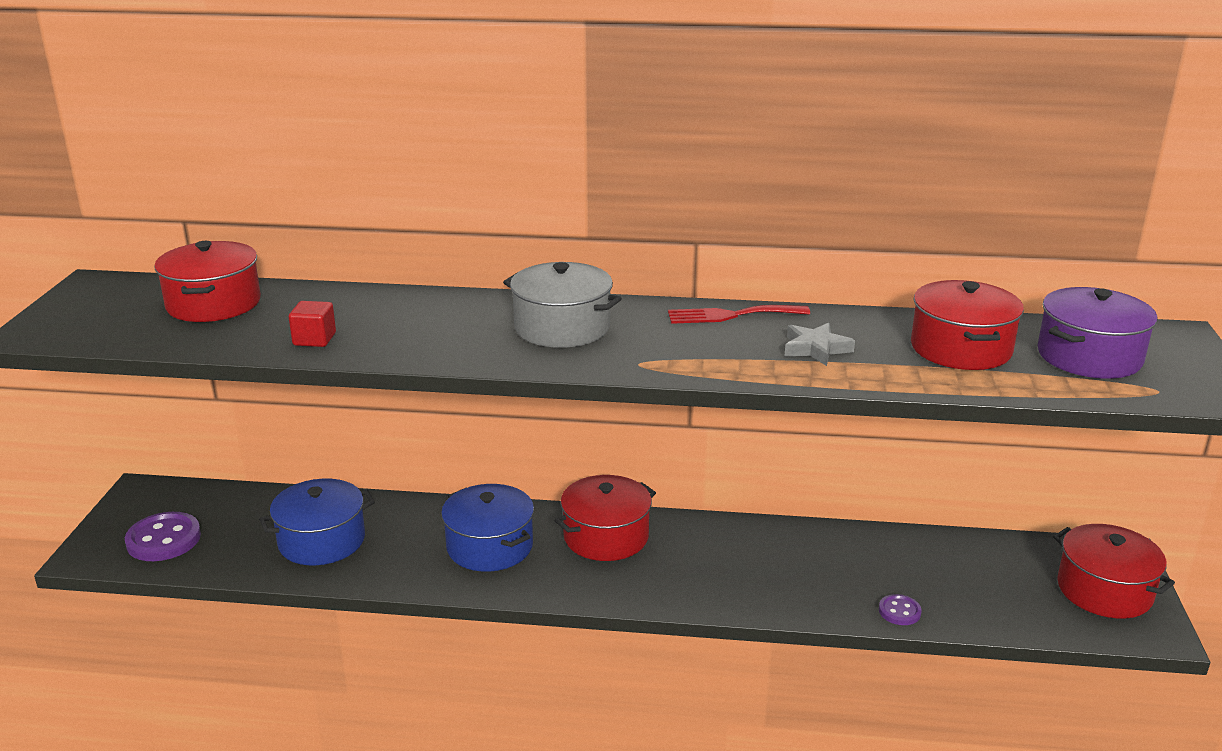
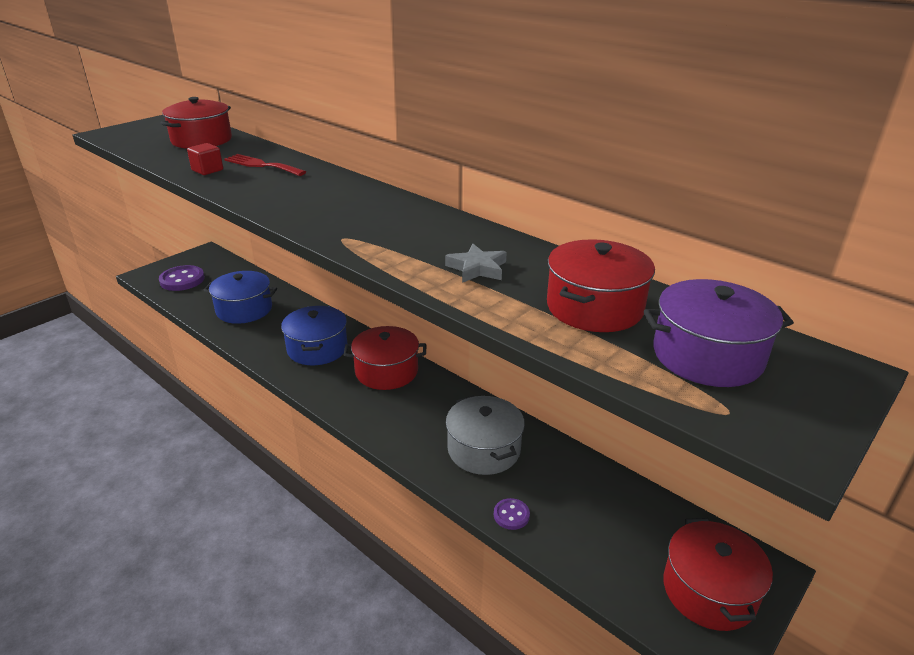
camera: 35 degrees right, 5 degrees up
(562, 328) = (341, 203): grey pot -> grey pot (483, 449)
(731, 315) = (461, 227): red fork -> red fork (262, 165)

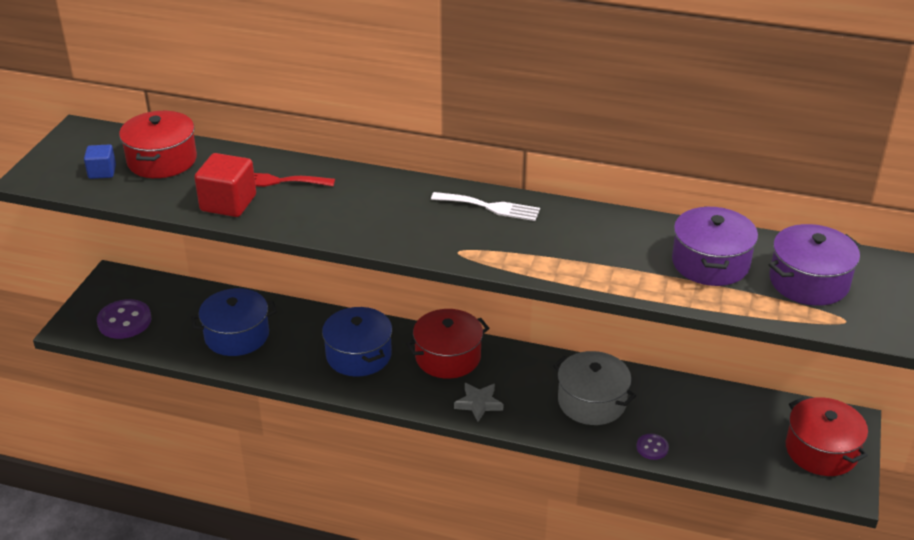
camera: 25 degrees left, 5 degrees up
(153, 138) = (102, 172): none -> blue cube
(207, 170) = (228, 203): red cube -> red cube, size x1.71
(413, 215) = (490, 207): none -> white fork
(477, 268) = (597, 251): grey star -> grey star (478, 404)
(594, 307) = (710, 263): red pot -> purple pot

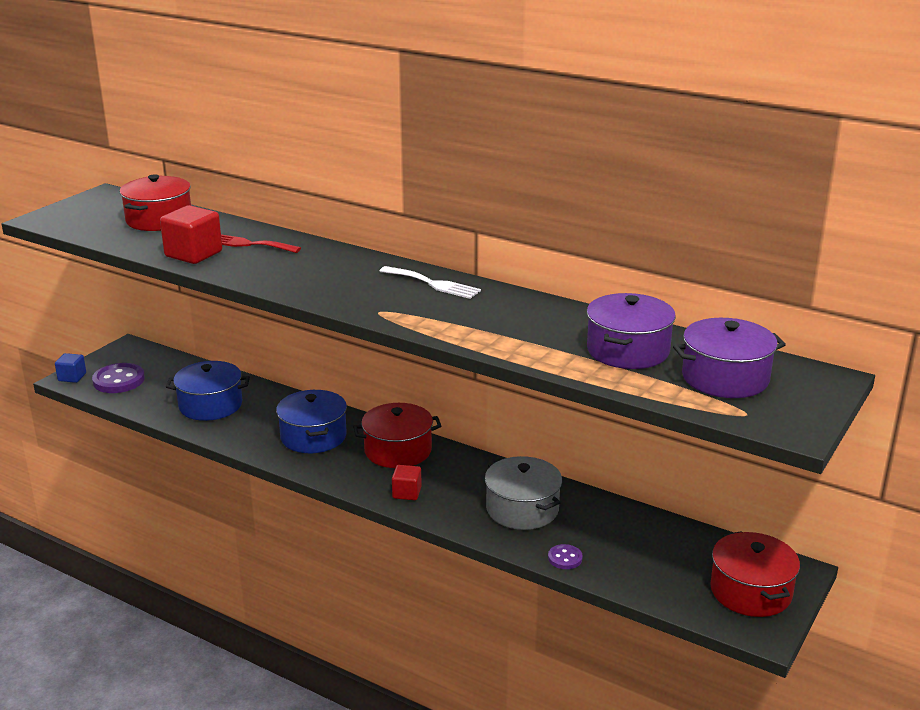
camera: 15 degrees right, 10 degrees down
(102, 172) = (102, 222): blue cube -> blue cube (72, 377)
(478, 404) = (407, 493): grey star -> red cube

